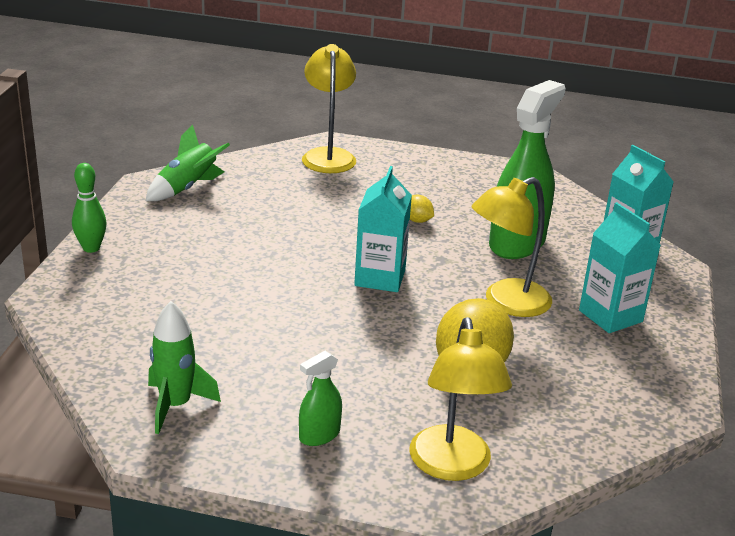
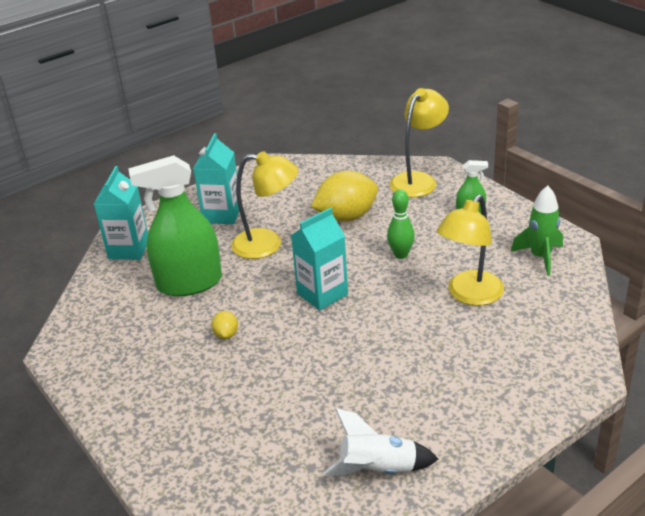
camera: 135 degrees left, 5 degrees up
(91, 248) = (525, 419): green bowling pin -> green bowling pin (401, 255)
(187, 188) = (378, 469): green rocket -> white rocket
(328, 156) = (191, 457): yellow lamp -> yellow lamp (469, 295)

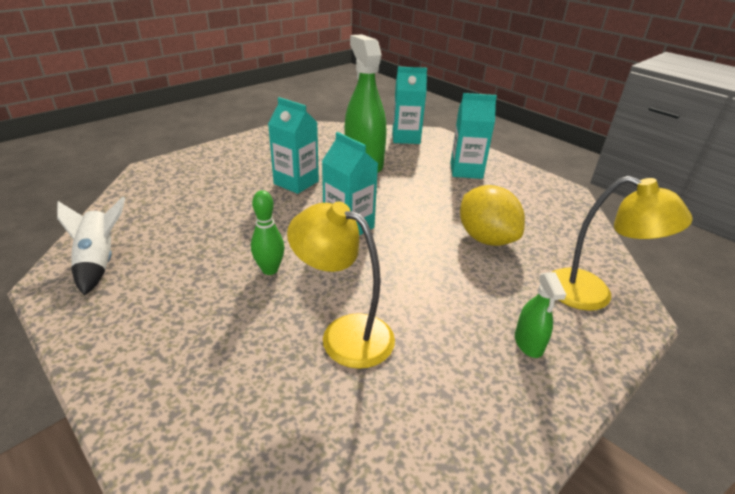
camera: 80 degrees right, 0 degrees up
(226, 334) = (296, 182): yellow lemon -> turquoise carton
(267, 245) = (424, 195): yellow lamp -> none
(401, 255) = (421, 277): green bowling pin -> green bowling pin (270, 270)
(540, 257) = (438, 421): green rocket -> none

